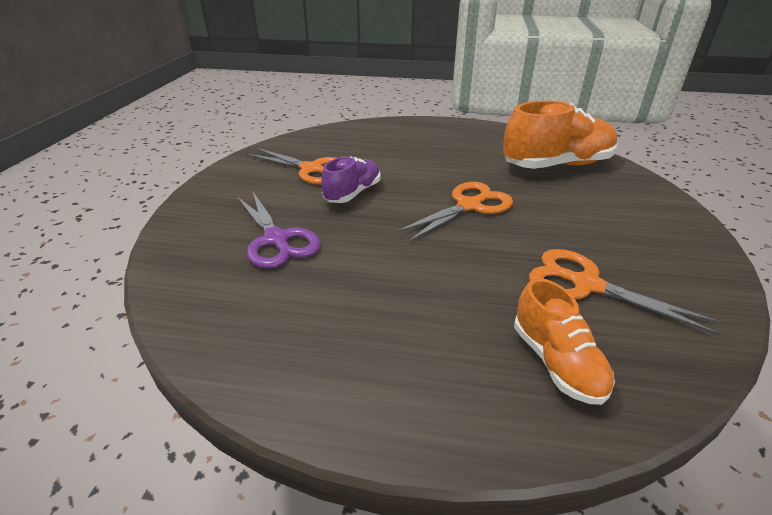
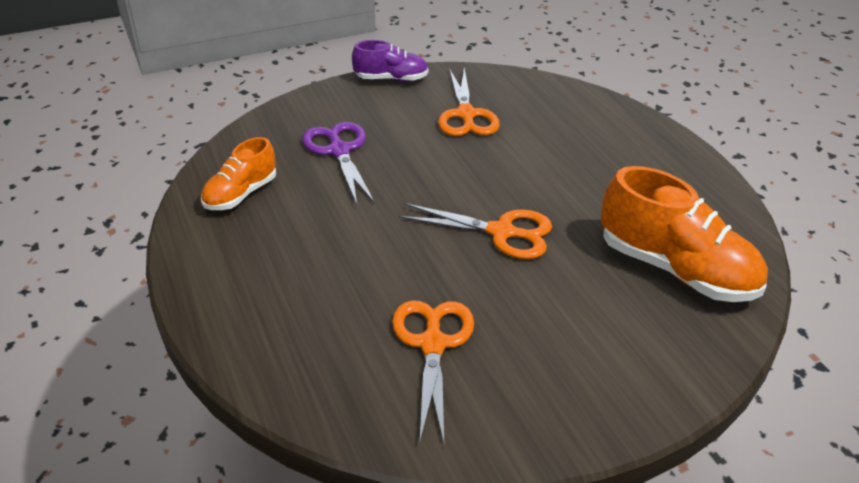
camera: 55 degrees right, 5 degrees up
(276, 239) = (339, 151): purple scissors -> purple scissors turned 135 degrees clockwise
(352, 193) = (448, 156): purple shoe -> purple shoe (391, 79)
(556, 362) = (310, 347): orange shoe -> orange shoe (240, 194)

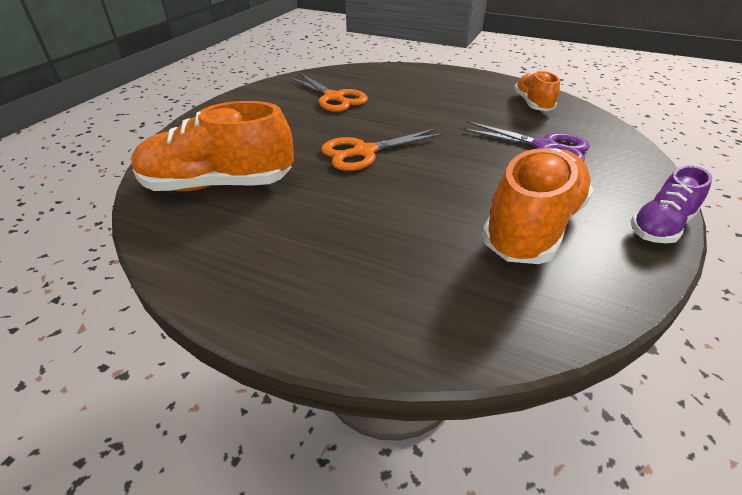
camera: 140 degrees right, 0 degrees up
(466, 115) = (532, 227): orange scissors -> orange shoe

